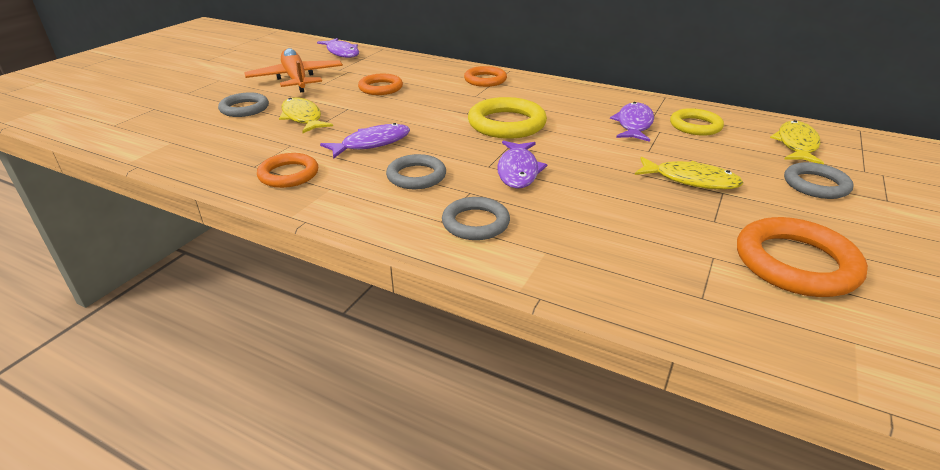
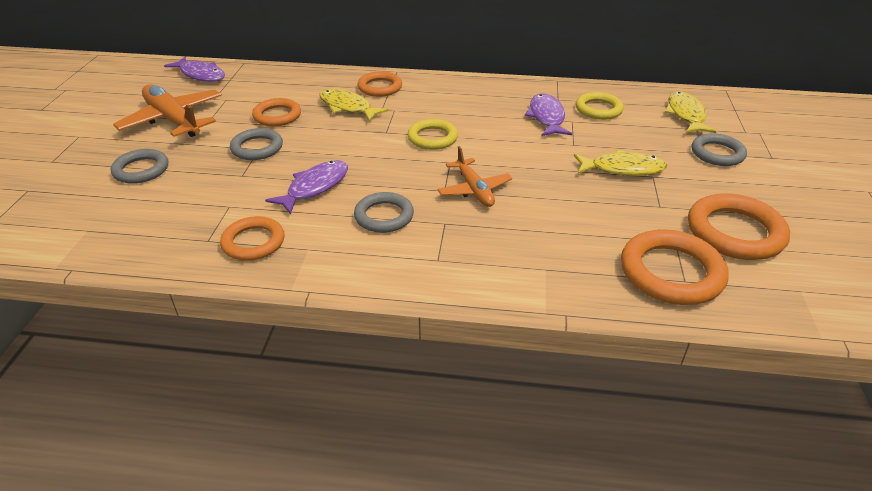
camera: 20 degrees left, 5 degrees up
(303, 118) = (218, 169): yellow fish -> yellow fish (348, 107)
(475, 223) = (470, 254): grey ring -> grey ring (257, 148)
(506, 124) = (432, 138): yellow ring -> yellow ring, size x0.65
(518, 171) = (474, 190): purple fish -> orange plane
(689, 286) = (671, 272): none -> orange ring

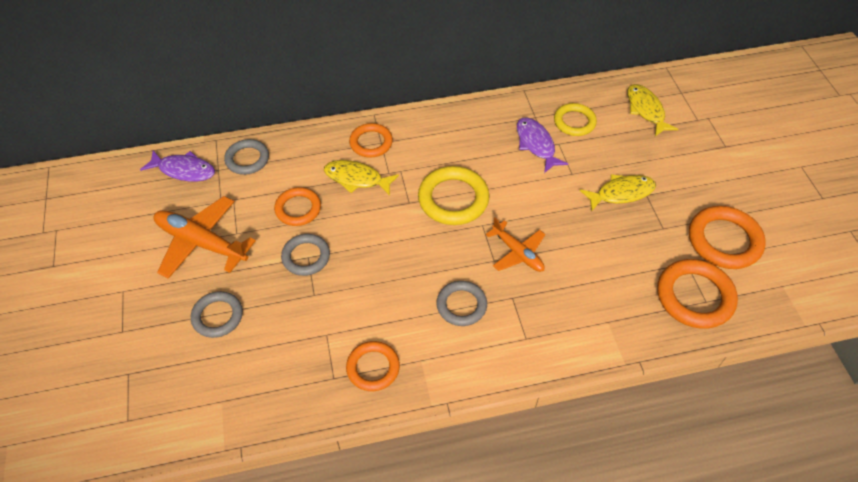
camera: 20 degrees left, 15 degrees up
(315, 187) = (386, 290): purple fish -> none
(432, 138) = (453, 199): yellow ring -> yellow ring, size x1.55
(717, 153) = (685, 153): grey ring -> grey ring (247, 159)

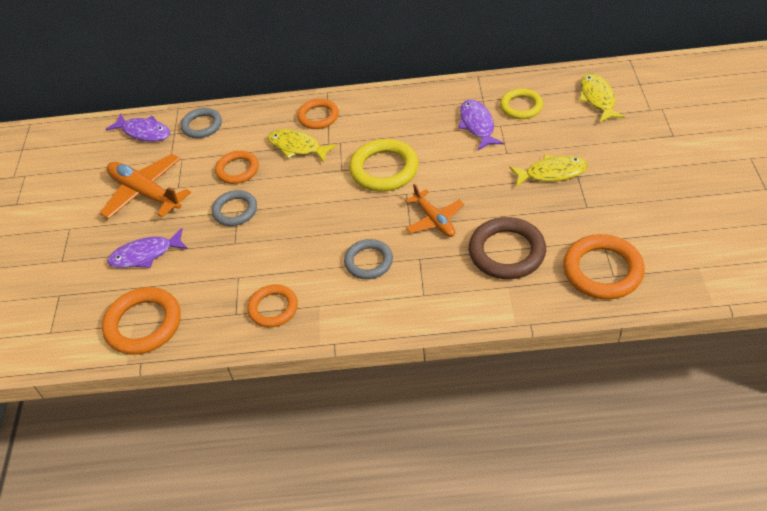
camera: 15 degrees right, 5 degrees down
(217, 316) = (145, 255): grey ring -> purple fish
(598, 283) = (507, 252): none -> brown ring
(724, 240) = (647, 222): orange ring -> orange ring (143, 324)

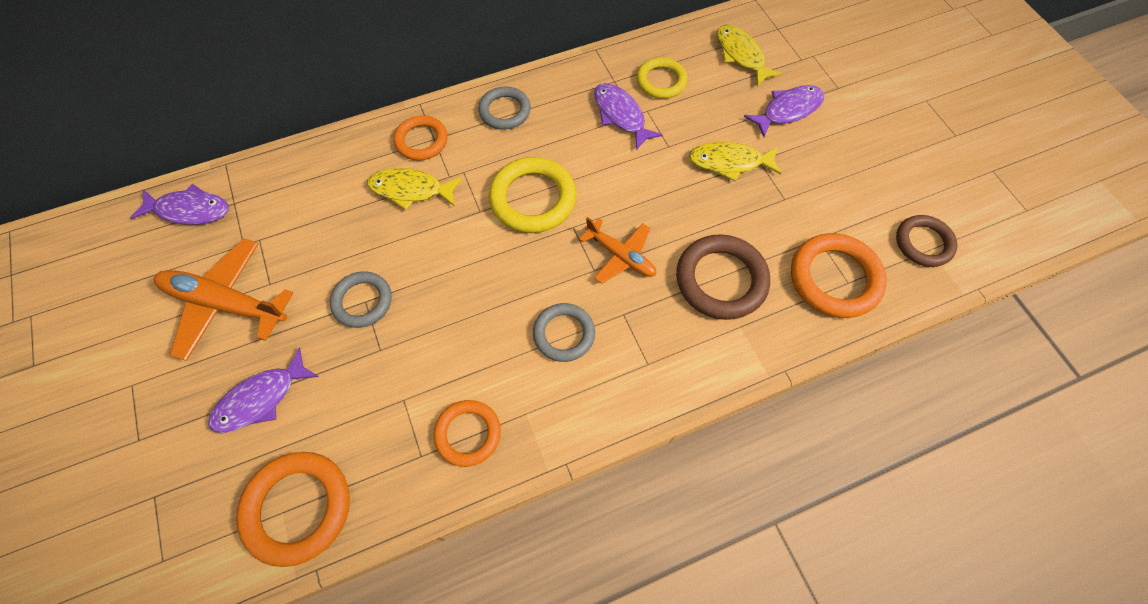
camera: 25 degrees left, 15 degrees up
(202, 125) = (269, 184): grey ring -> grey ring (504, 111)
(237, 170) = (343, 240): orange ring -> none
(552, 173) = (729, 162): yellow fish -> yellow fish turned 150 degrees counterclockwise
(619, 145) = (788, 110): none -> purple fish
(694, 262) = (923, 243): none -> brown ring

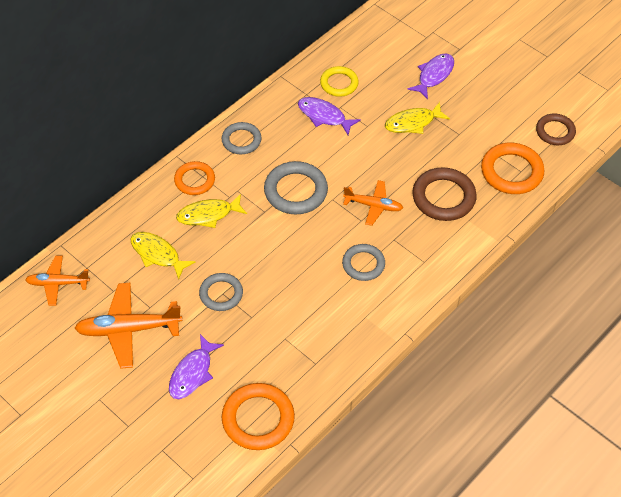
camera: 25 degrees left, 10 degrees down
(189, 210) = (57, 283): purple fish -> orange plane
(468, 434) = (337, 341): orange ring -> none
(533, 199) = (296, 191): yellow ring -> grey ring
(741, 55) = (384, 47): yellow fish -> yellow fish (157, 254)

